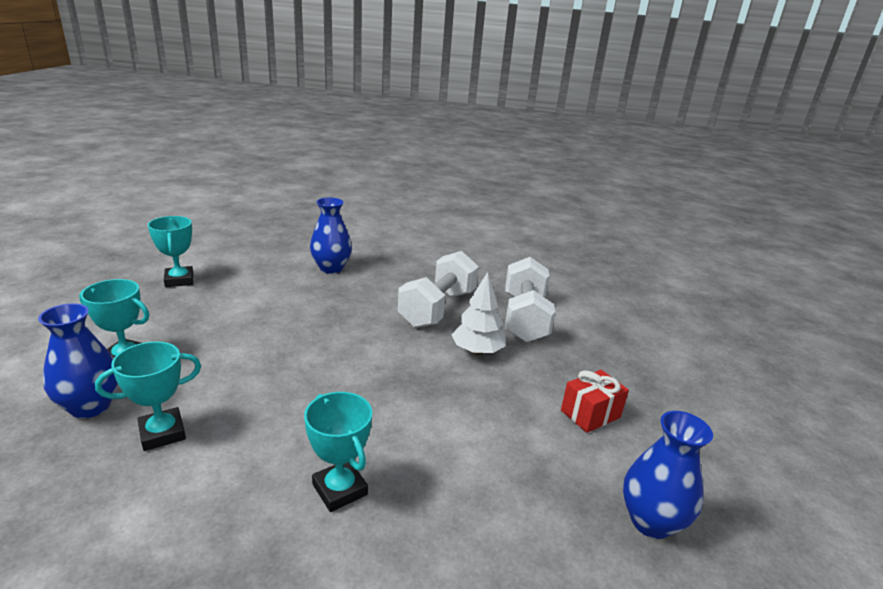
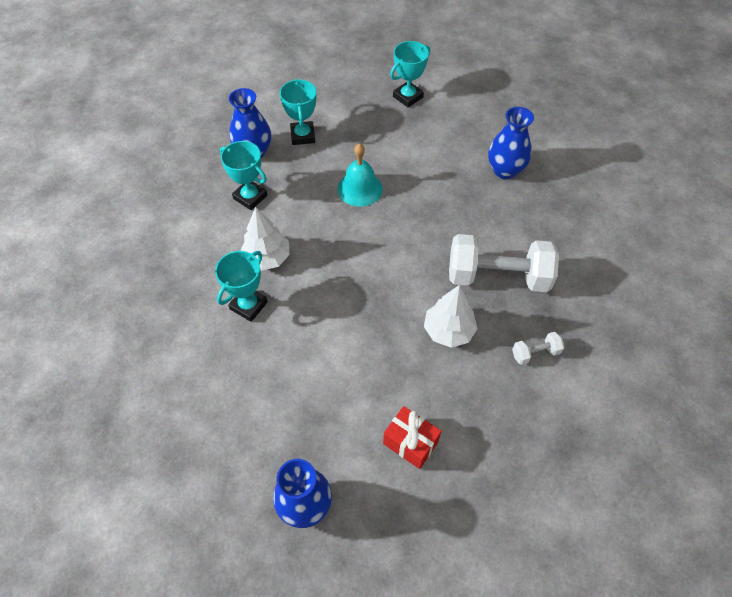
camera: 70 degrees right, 30 degrees up
(258, 345) = (360, 188): none -> turquoise bell
(279, 447) = (267, 258): none -> white tree
(524, 318) = (535, 353): white dumbbell -> white dumbbell, size x0.44

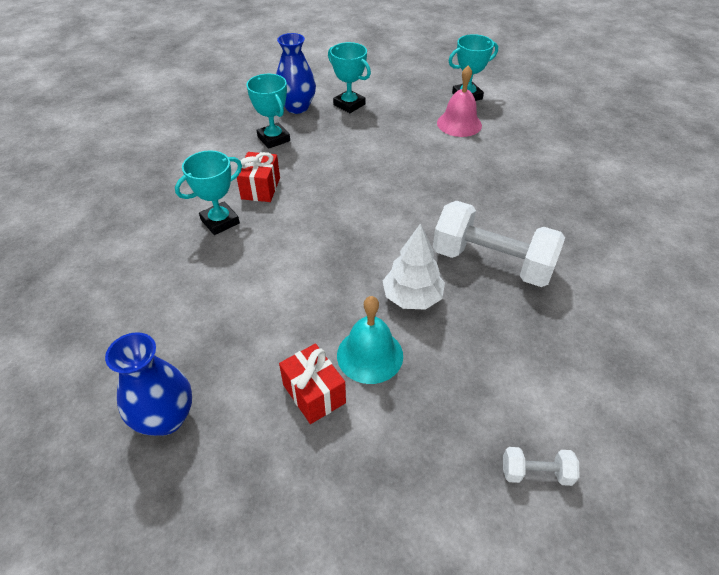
camera: 20 degrees right, 10 degrees down
(267, 258) = (261, 188): white tree -> red gift
(303, 136) = (349, 104): turquoise trophy -> turquoise trophy turned 60 degrees counterclockwise
(360, 188) = (382, 155): turquoise bell -> turquoise bell (370, 355)
(414, 133) = (459, 124): none -> pink bell
(505, 170) = (542, 173): blue vase -> none
(535, 353) = (504, 347): white dumbbell -> white dumbbell (536, 473)

